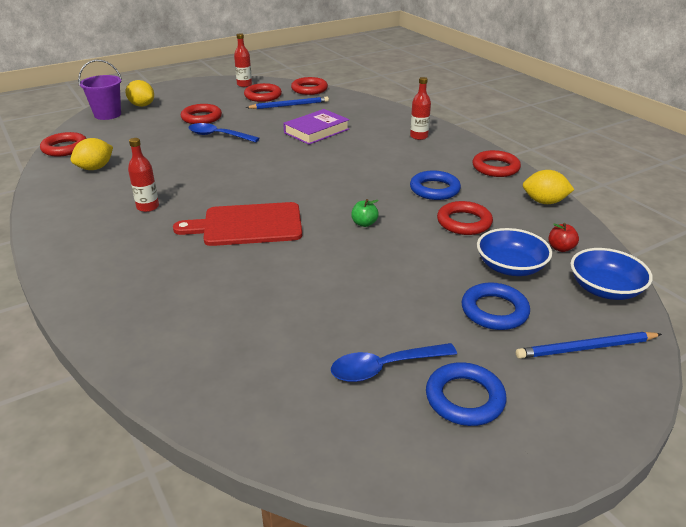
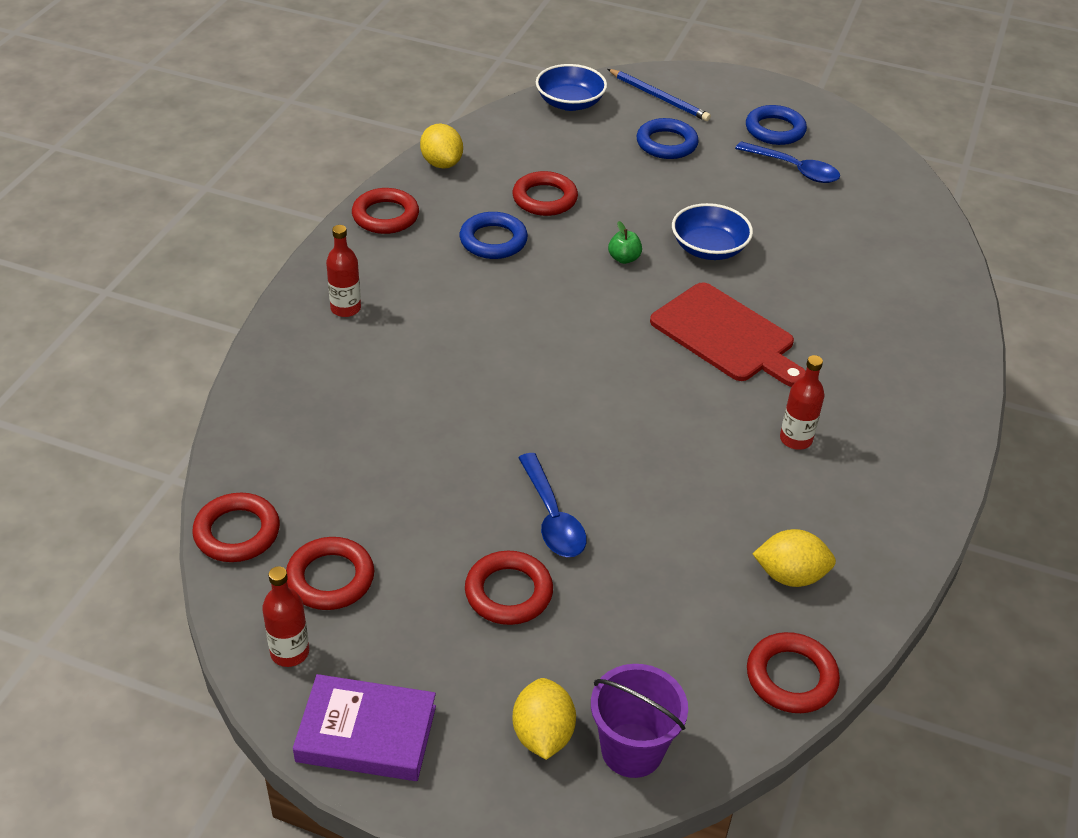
camera: 130 degrees left, 10 degrees up
(289, 105) = (346, 511): blue pencil -> none
(316, 131) = (425, 417): purple book -> purple book (366, 733)
(510, 267) = (593, 152): blue bowl -> blue bowl (709, 248)
(560, 248) = (528, 135): red apple -> none

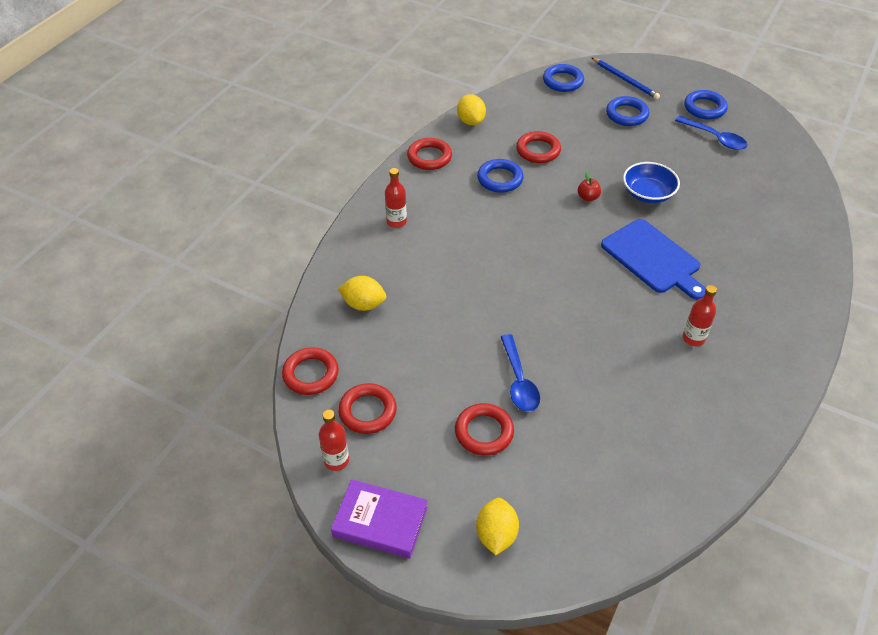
camera: 10 degrees right, 5 degrees up
(570, 103) = (563, 81): blue bowl -> blue ring
(624, 258) = (588, 197): green apple -> red apple
(632, 750) = (555, 552): purple bucket -> none
(726, 335) = (653, 258): red cutting board -> blue cutting board
(790, 575) = (678, 437): yellow lemon -> yellow lemon (363, 304)
(791, 677) = (670, 511): red ring -> none

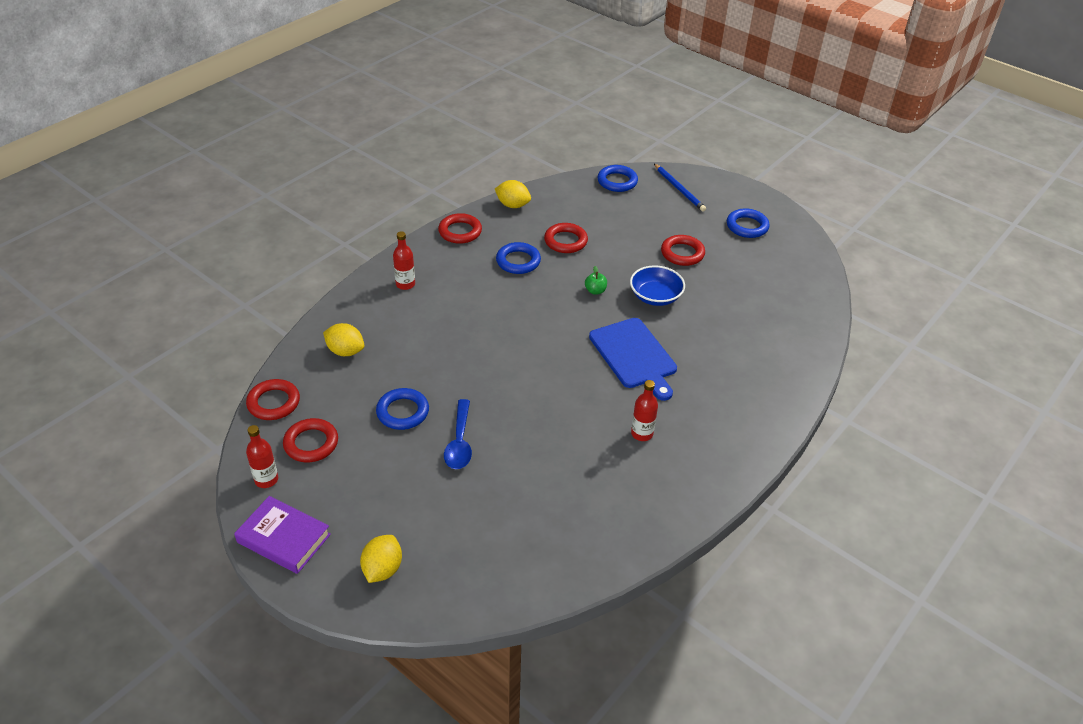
camera: 10 degrees right, 5 degrees down
(471, 121) = (513, 205): yellow lemon -> yellow lemon turned 60 degrees counterclockwise
(484, 432) = (408, 480): red ring -> red ring (682, 253)
(588, 197) = (595, 291): red apple -> green apple
(627, 114) = (666, 221): blue ring -> blue ring (403, 412)
(715, 138) = (745, 256): blue spoon -> none

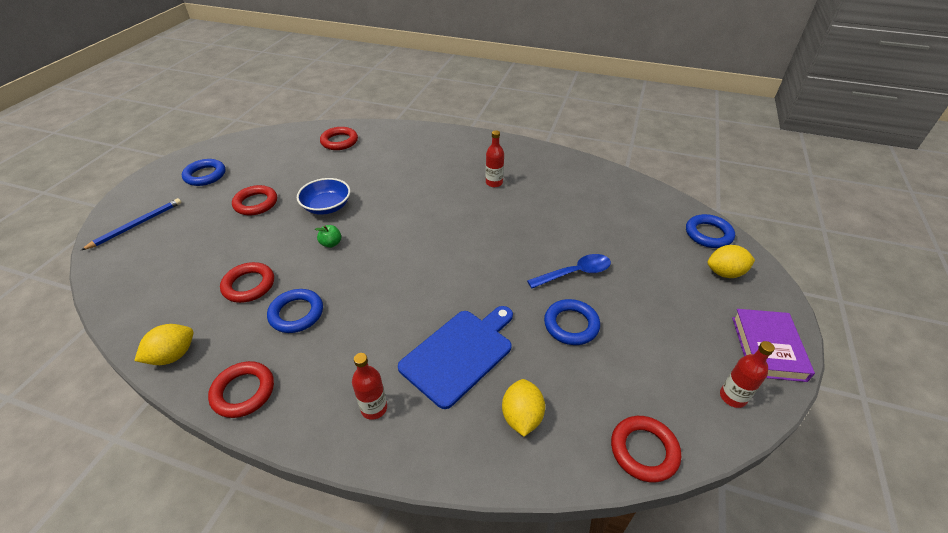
camera: 110 degrees left, 0 degrees up
(311, 443) = (663, 381): red ring -> red ring (339, 141)
(513, 205) = (173, 355): yellow lemon -> yellow lemon turned 45 degrees clockwise
(617, 181) = (117, 273): blue ring -> blue ring (708, 234)
(634, 356) = (411, 202): blue cutting board -> blue cutting board (459, 354)

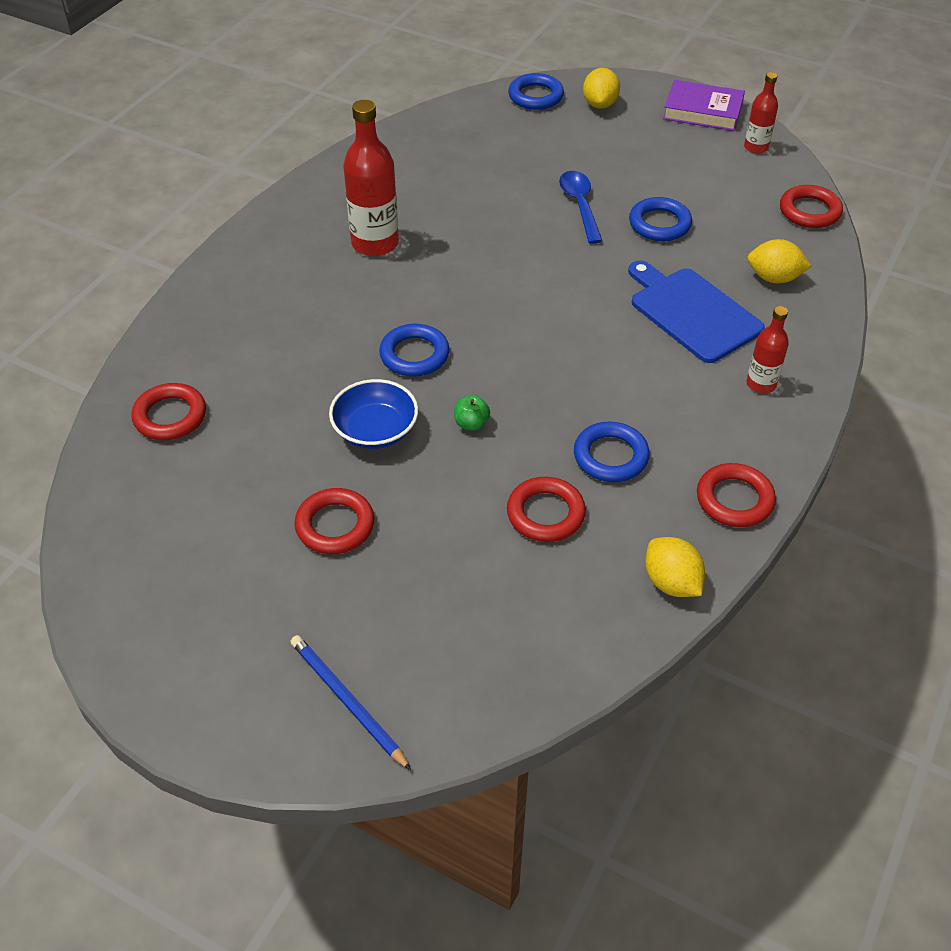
camera: 80 degrees left, 5 degrees up
(205, 175) = (209, 617): blue ring -> blue ring (414, 355)
(494, 183) = (375, 243): red bottle -> red bottle, size x1.78

